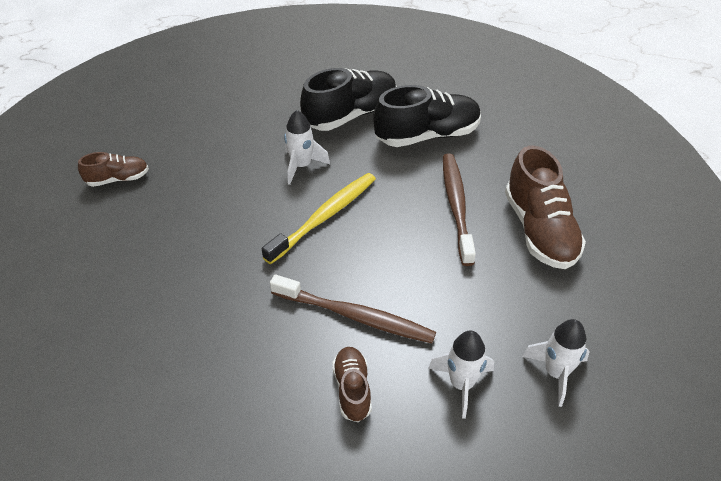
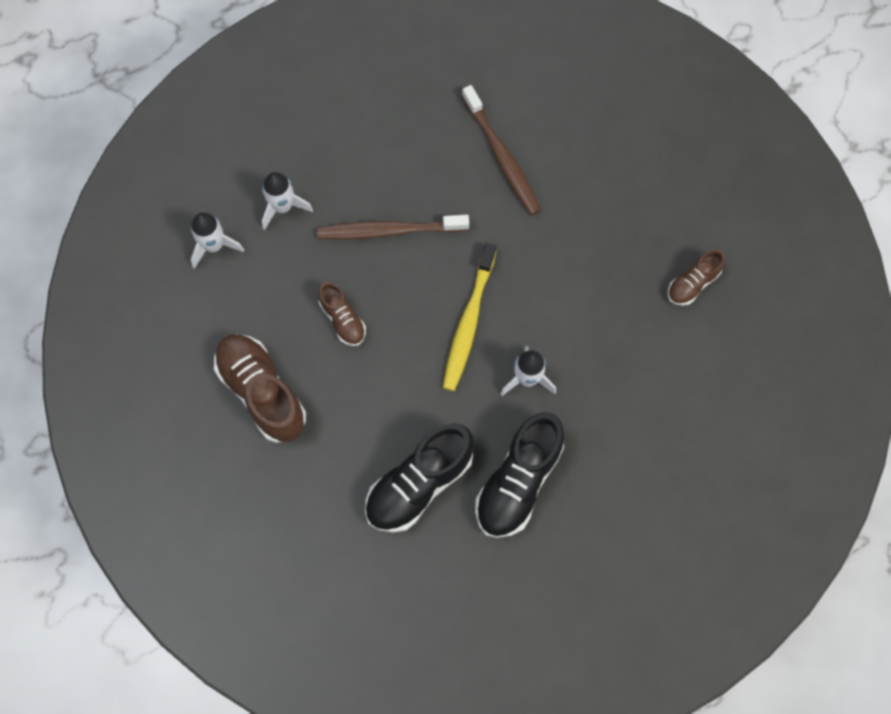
camera: 155 degrees right, 25 degrees up
(352, 389) = (361, 169): brown shoe -> brown shoe (342, 319)
(456, 206) = (350, 390): brown toothbrush -> brown toothbrush (502, 157)

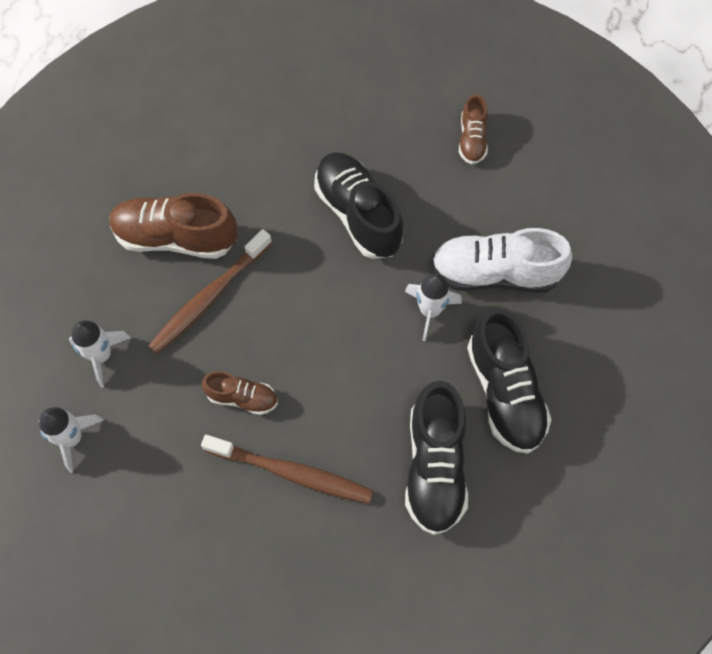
camera: 45 degrees left, 5 degrees down
(262, 392) = (235, 517): brown shoe -> brown shoe (176, 237)
(468, 322) = (343, 310): yellow toothbrush -> none
(502, 157) = (241, 169): brown toothbrush -> brown toothbrush (291, 472)
(550, 264) = (358, 214): none -> black shoe
(601, 396) = (495, 273): none -> white shoe

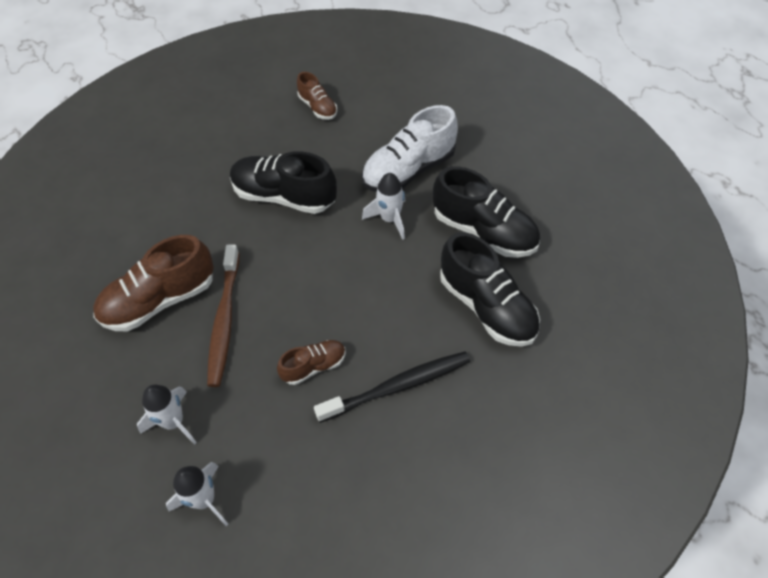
camera: 40 degrees left, 10 degrees down
(291, 472) = (397, 386): brown toothbrush -> black toothbrush

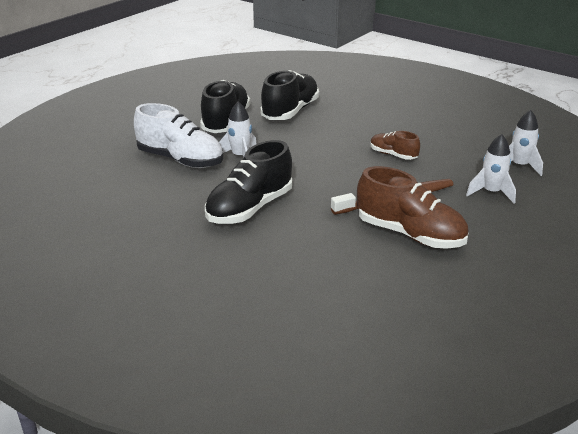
camera: 115 degrees left, 25 degrees down
(284, 196) = (250, 208): black shoe -> black shoe turned 45 degrees clockwise
(318, 107) = (117, 223): brown shoe -> none
(397, 386) = (376, 126): black toothbrush -> none

